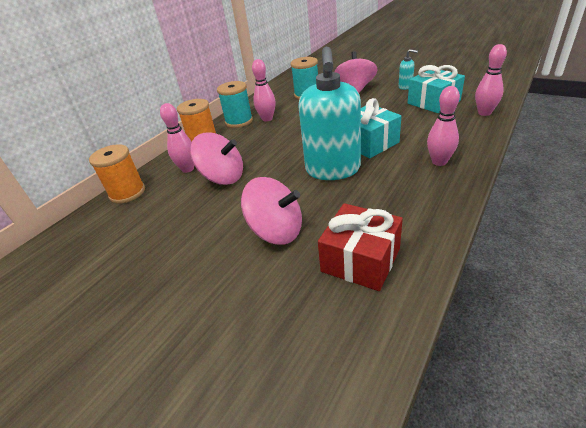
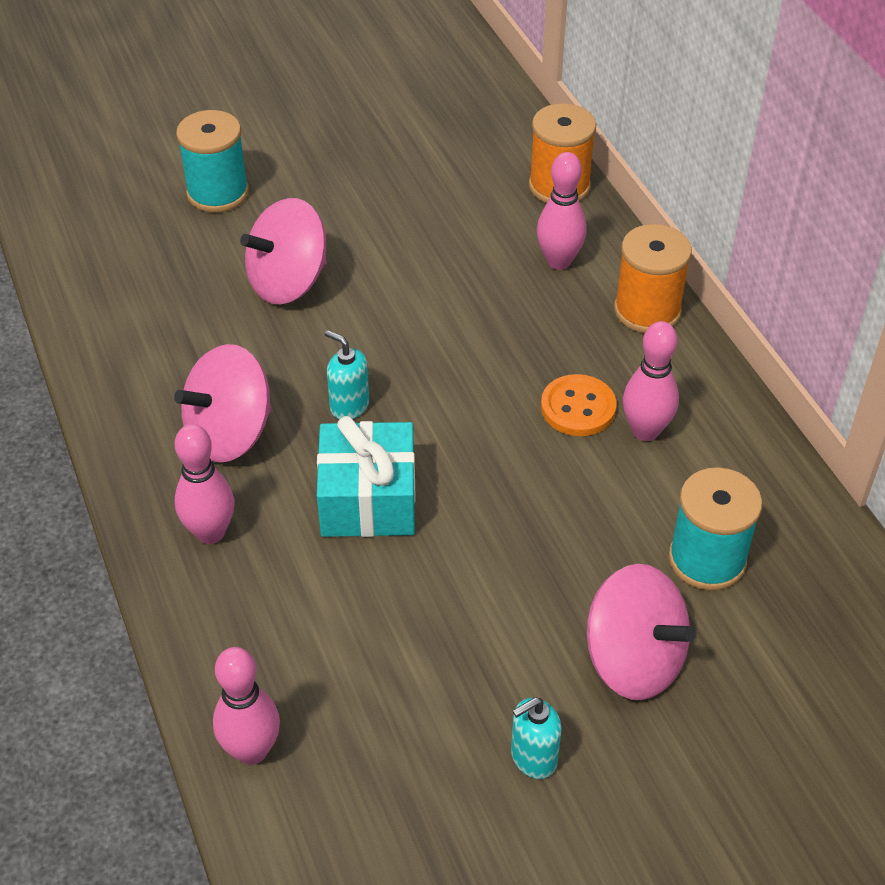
camera: 120 degrees right, 10 degrees up
(223, 177) = (482, 287): pink spinning top -> pink spinning top (230, 433)
(239, 121) = (684, 388): turquoise spool -> turquoise spool (218, 193)
(271, 131) = (578, 408): none -> orange button
(333, 170) = (349, 406): turquoise soap dispenser -> turquoise soap dispenser, size x0.42
(360, 260) = (156, 319): red gift -> none
(433, 102) = (394, 725): turquoise gift -> none

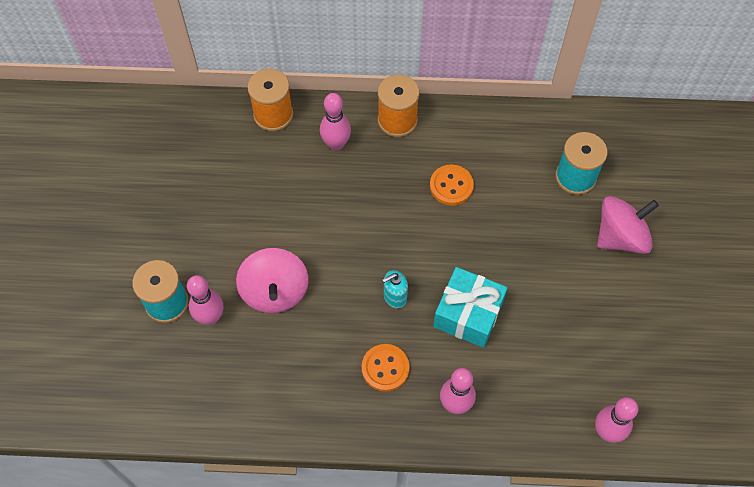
camera: 65 degrees left, 15 degrees up
(230, 433) = (385, 368): pink spinning top -> orange button
(533, 758) = (658, 304): turquoise soap dispenser -> none
(645, 431) = (482, 163): pink bowling pin -> pink bowling pin (210, 317)

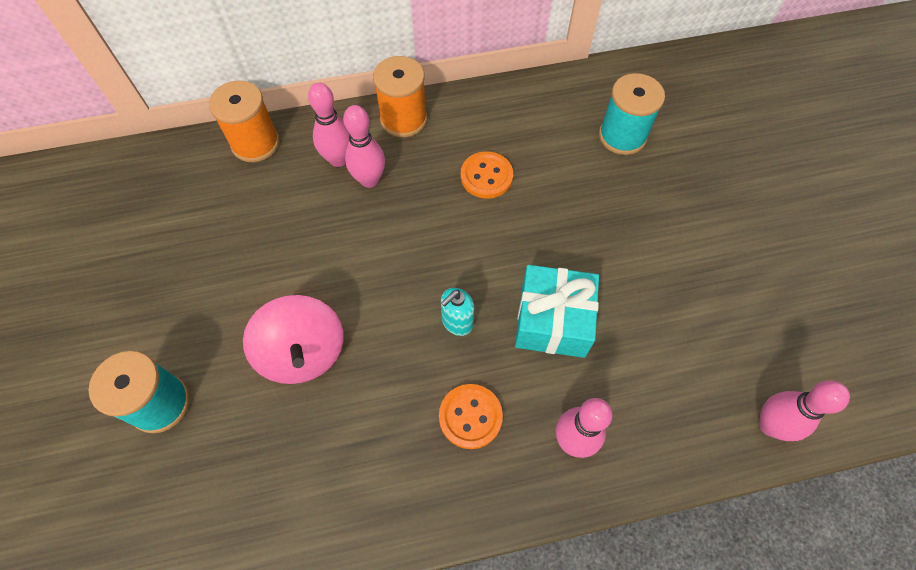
camera: 15 degrees left, 0 degrees up
(210, 317) = (224, 408): pink bowling pin -> pink bowling pin (369, 180)
(620, 237) = (695, 189): pink spinning top -> none

